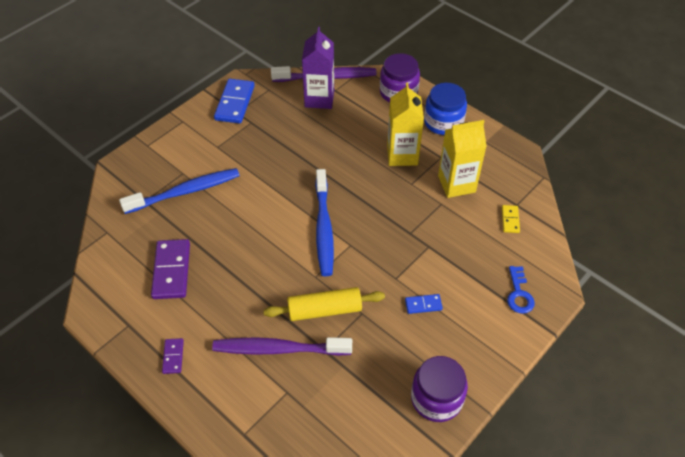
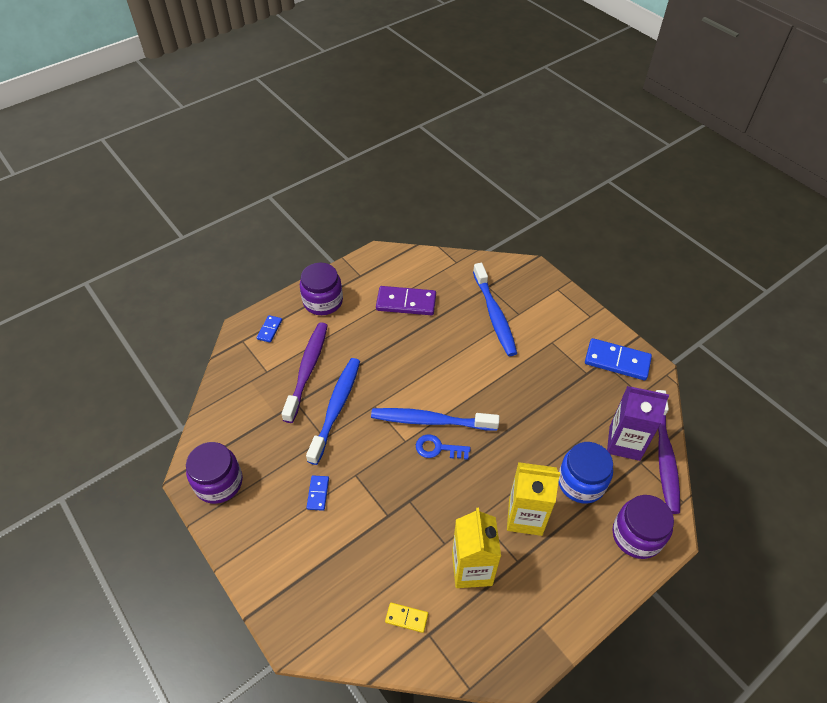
camera: 100 degrees right, 0 degrees up
(173, 357) = (323, 301): purple domino -> purple jar
(223, 406) = (269, 330): none -> blue domino
(324, 310) = (336, 408): yellow rolling pin -> blue toothbrush
(443, 122) = (579, 580): blue jar -> blue jar (581, 482)
(519, 294) = (304, 594): blue key -> blue key (438, 448)

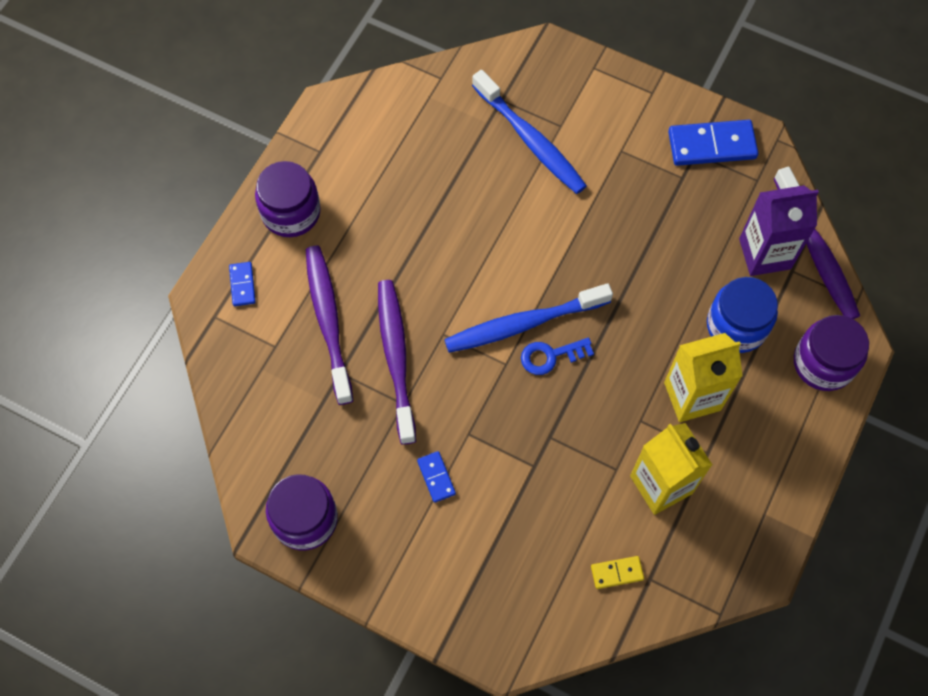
camera: 25 degrees left, 15 degrees up
(336, 408) = (396, 358): blue toothbrush -> purple toothbrush
(406, 303) = (405, 169): purple domino -> none

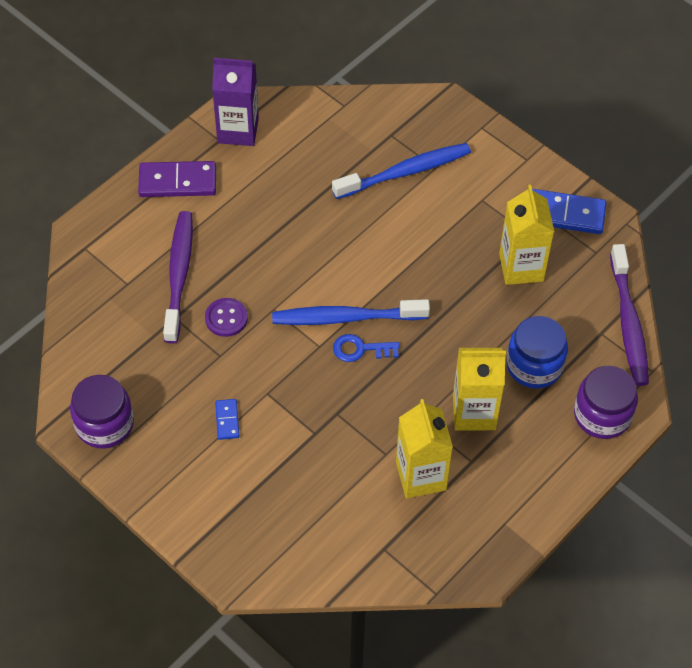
camera: 15 degrees right, 10 degrees down
(242, 285) = (117, 229): blue domino -> none
(291, 212) = (177, 182): purple jar -> purple domino
(396, 358) = (226, 318): purple toothbrush -> purple button
(530, 139) = (404, 172): blue toothbrush -> blue toothbrush turned 90 degrees counterclockwise
(617, 572) = (356, 536): yellow domino -> none
(686, 217) = (521, 267): none -> yellow carton
(765, 254) = (581, 313): purple carton -> purple carton (238, 130)

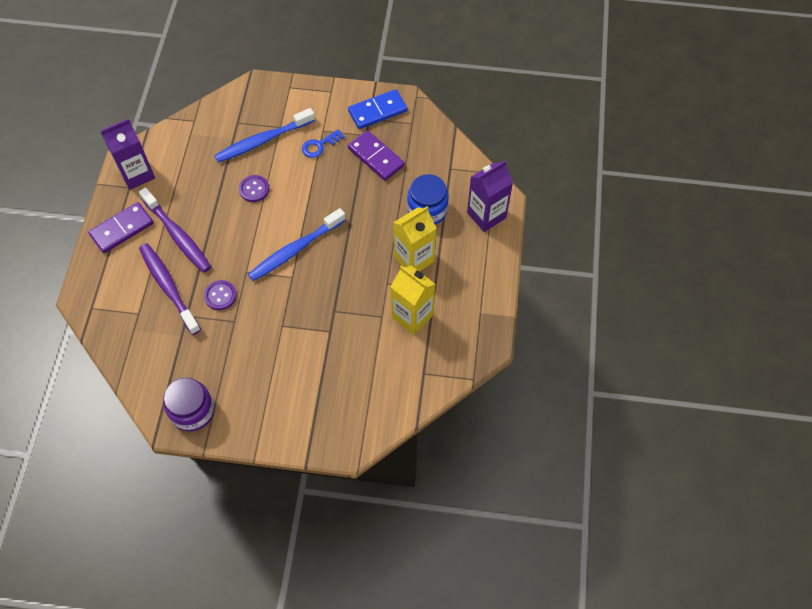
camera: 35 degrees left, 5 degrees up
(227, 420) = (270, 358): blue domino -> none
(352, 222) = (254, 189): none -> purple button
(360, 349) = (318, 263): blue key -> blue key (319, 145)
(404, 172) = (263, 140): blue toothbrush -> blue toothbrush turned 150 degrees counterclockwise
(521, 267) = (376, 157): yellow carton -> purple domino
(602, 415) = (486, 215): purple jar -> purple carton
(628, 322) = (460, 153): purple toothbrush -> purple toothbrush (177, 235)

